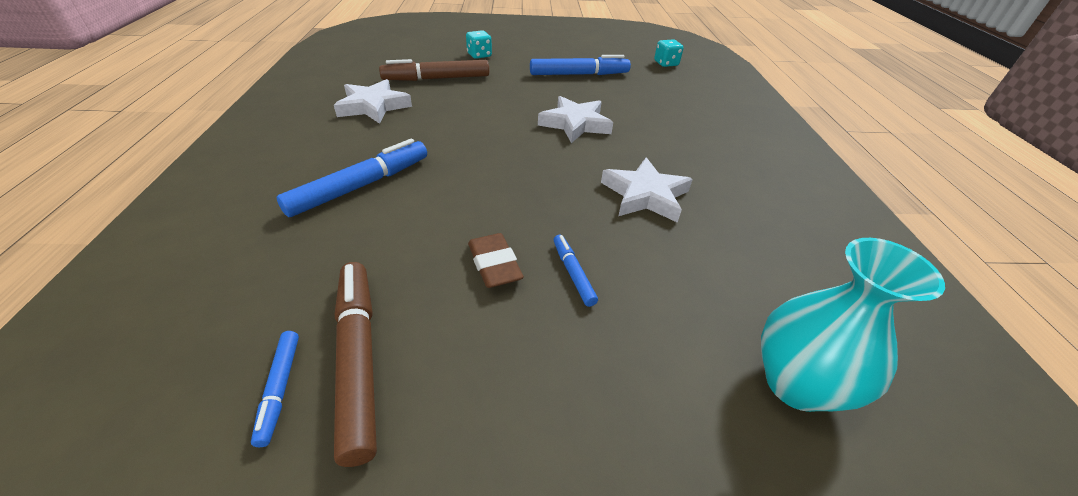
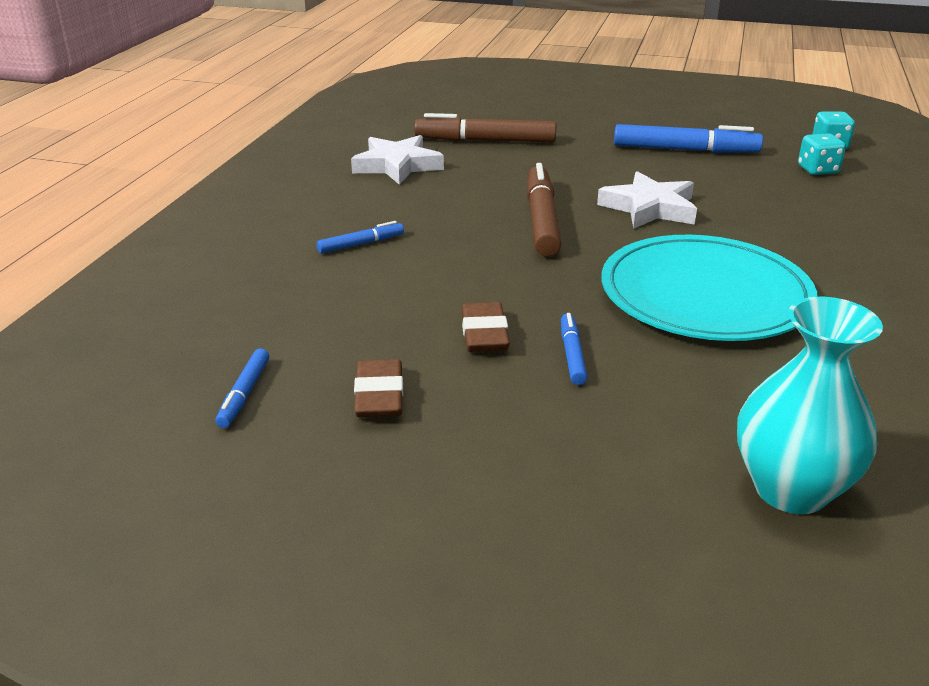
camera: 20 degrees right, 10 degrees down
(358, 359) = (320, 386): brown marker -> brown marker (542, 220)
(361, 186) = (361, 244): blue marker -> blue marker, size x0.51
(421, 358) = (379, 396): none -> brown eraser
(479, 55) = (552, 117): turquoise dice -> turquoise dice (817, 170)
(645, 195) = (705, 294): white star -> turquoise plate

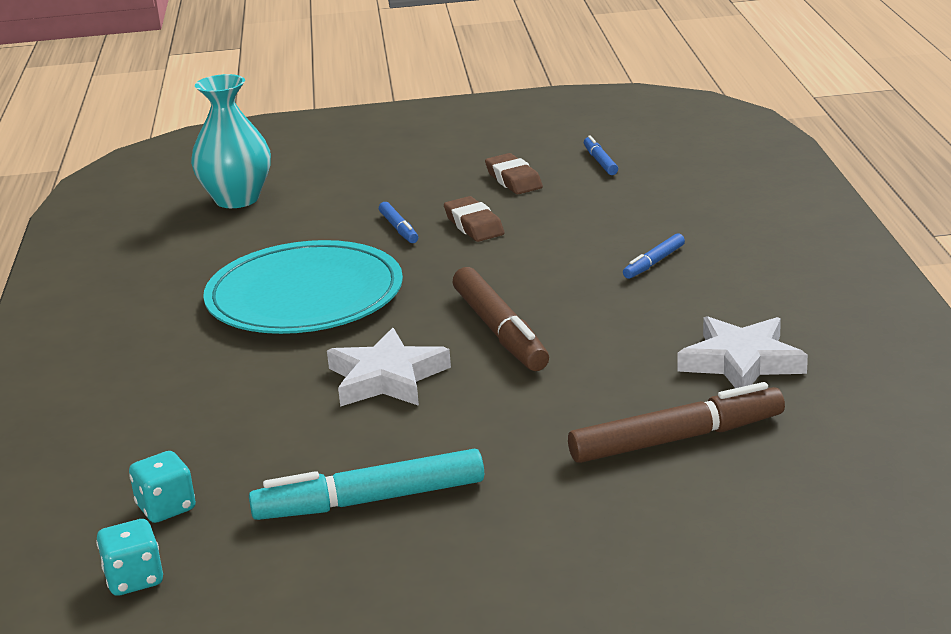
camera: 160 degrees right, 5 degrees down
(685, 150) = (370, 501): blue marker -> turquoise marker

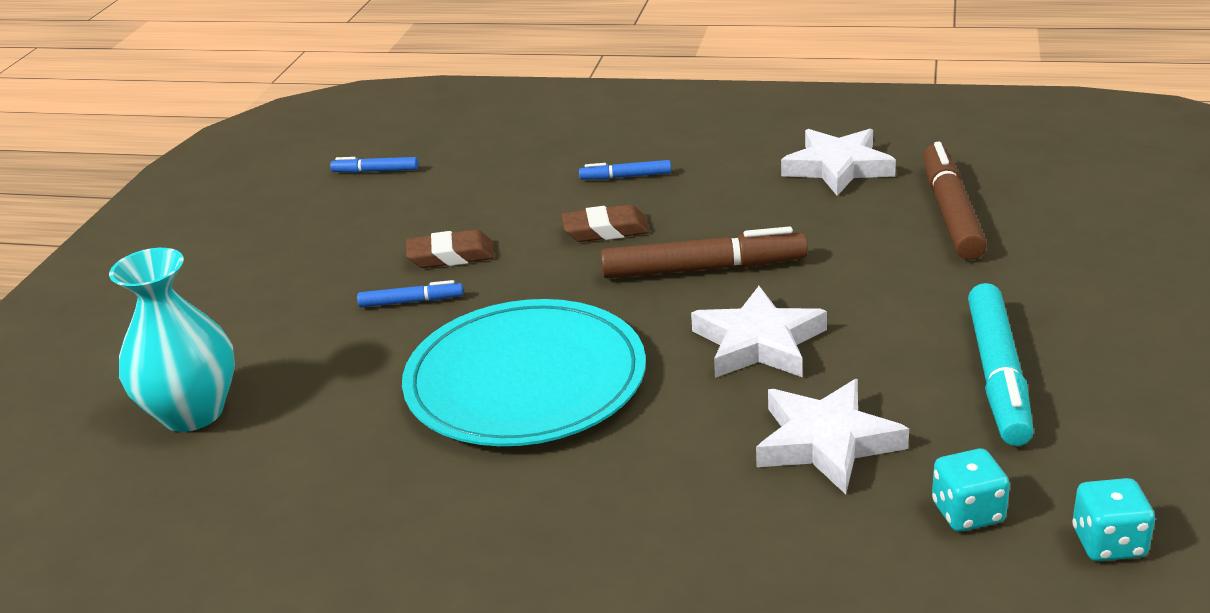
camera: 70 degrees left, 5 degrees up
(249, 432) = (826, 442): none -> white star
(513, 180) = (363, 221): brown eraser -> brown eraser (606, 230)
(654, 263) = (626, 177): blue marker -> blue marker turned 120 degrees clockwise

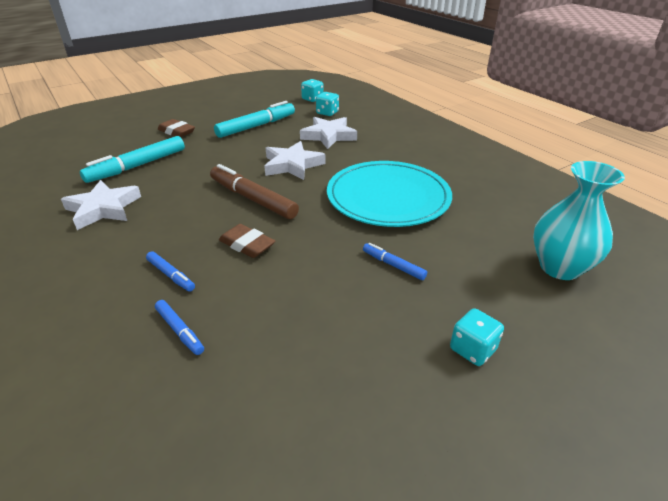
camera: 140 degrees left, 5 degrees up
(261, 281) = (472, 349): none -> turquoise dice
(375, 171) = (278, 437): blue marker -> blue marker (180, 331)
(451, 256) = (338, 283): brown eraser -> brown eraser (177, 132)
(951, 212) = (137, 166): brown marker -> turquoise marker

